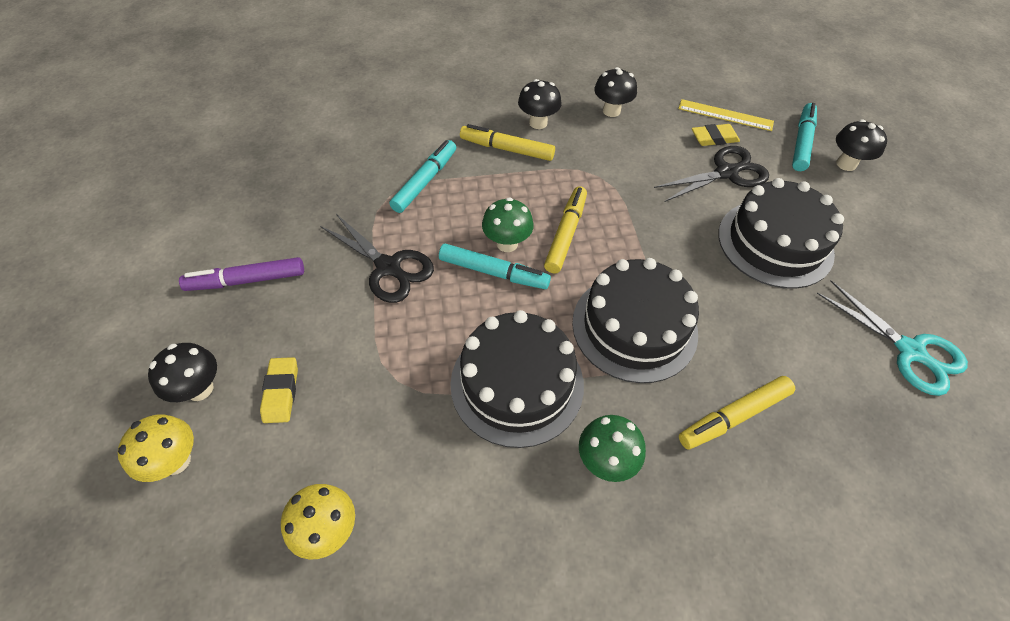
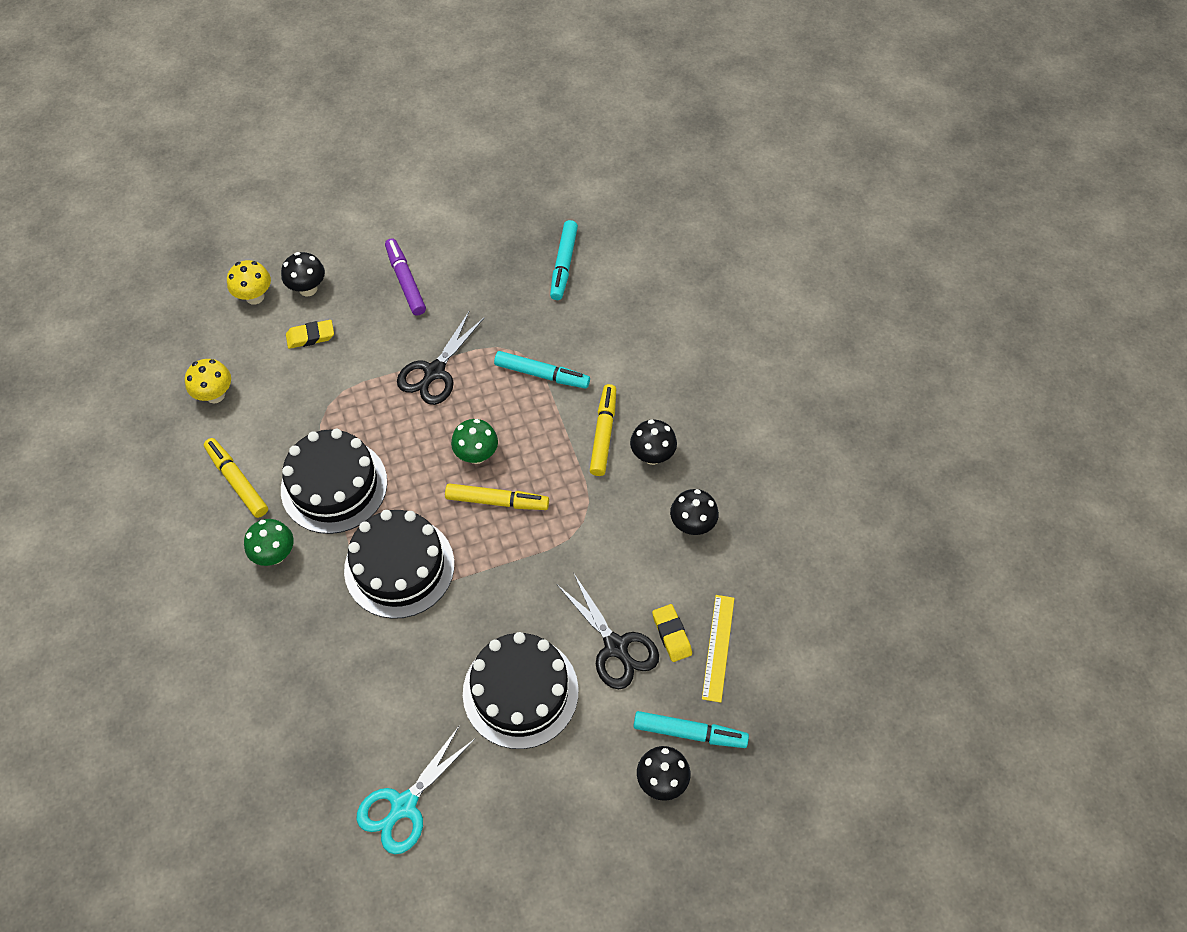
camera: 80 degrees right, 5 degrees up
(493, 272) = (442, 450): turquoise marker -> turquoise marker (564, 264)
(733, 416) = (321, 646): yellow marker -> yellow marker (237, 481)

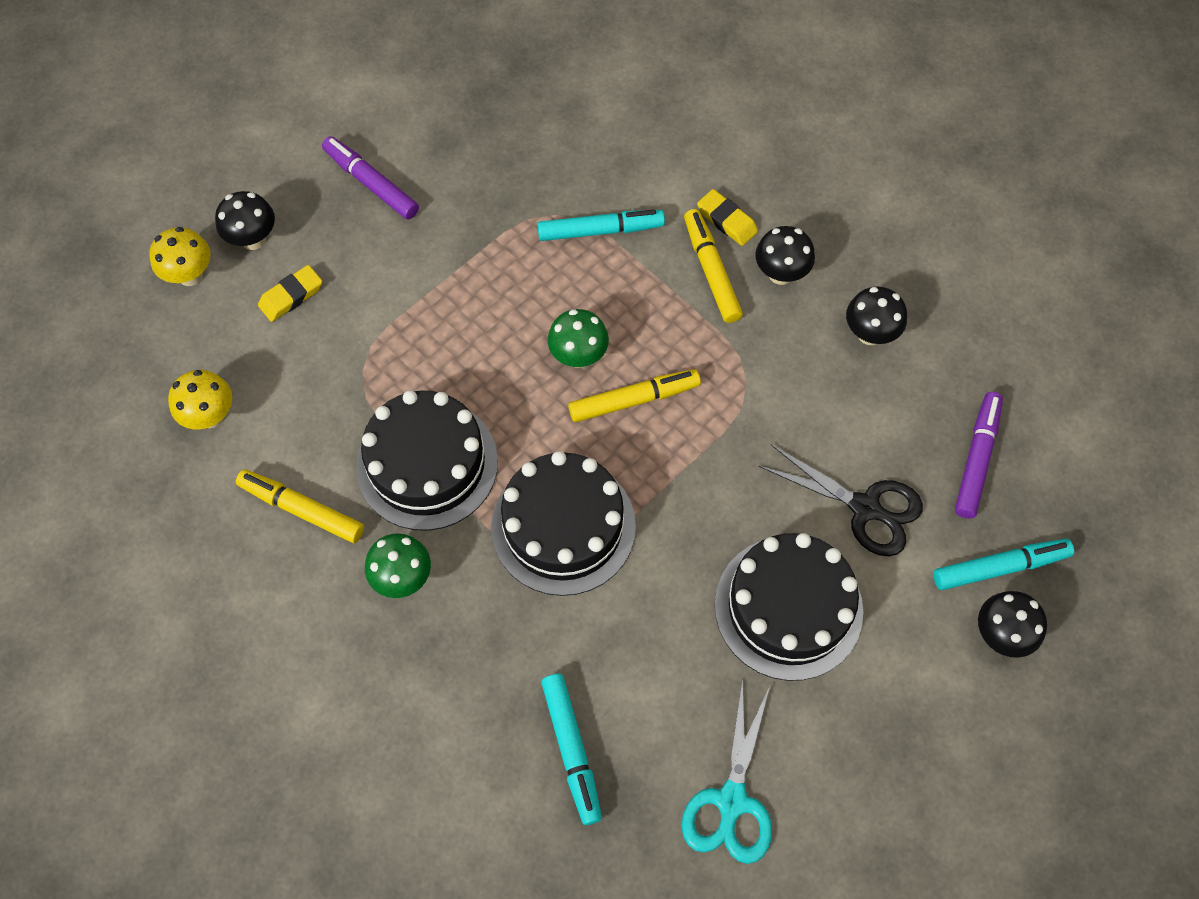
camera: 25 degrees left, 5 degrees up
(434, 372) = (470, 279): black scissors -> none
(564, 264) = (551, 92): turquoise marker -> turquoise marker (572, 750)
(671, 634) = (918, 467): yellow eraser -> yellow eraser (727, 220)
(718, 647) = (976, 458): yellow ruler -> purple marker

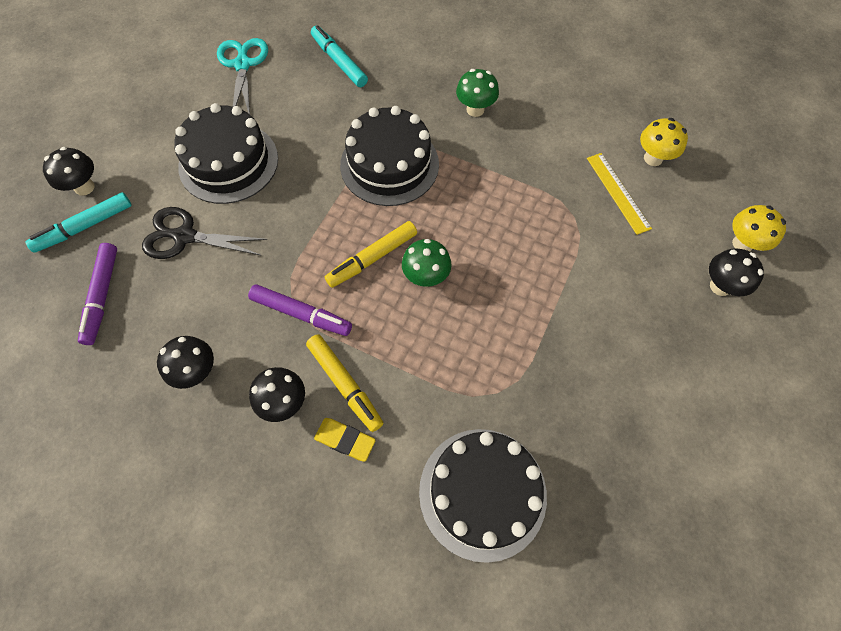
camera: 160 degrees right, 0 degrees up
(288, 384) = (618, 192): none -> yellow ruler
(291, 296) = (660, 252): yellow eraser -> none
(302, 509) = (558, 125): yellow marker -> none
(371, 183) = (665, 367): purple marker -> purple marker (301, 314)
(427, 464) = (496, 173): black cake -> black cake (482, 493)
(600, 230) = (452, 390): turquoise marker -> none

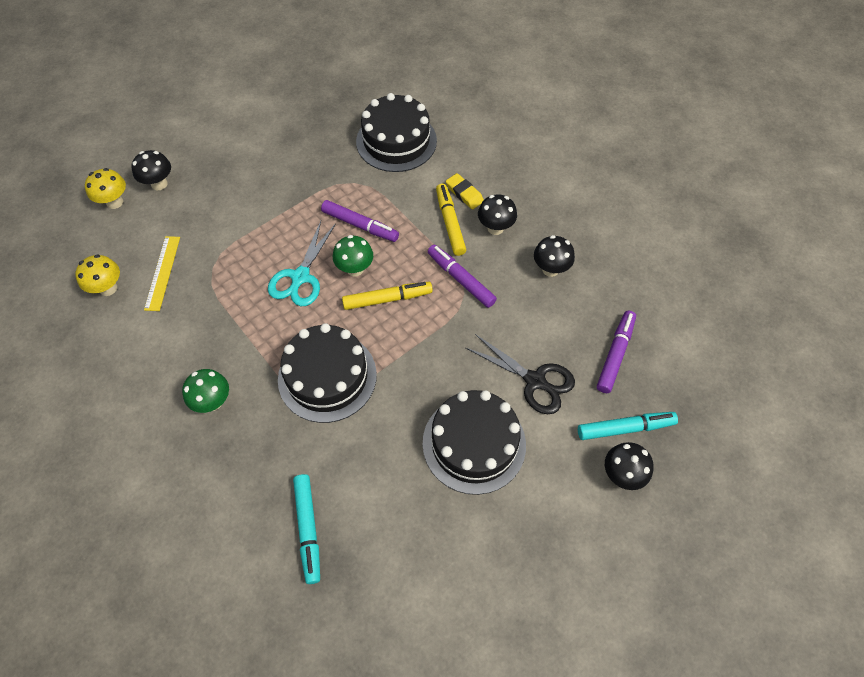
camera: 155 degrees left, 5 degrees down
(243, 64) = (416, 577): turquoise scissors -> turquoise scissors (300, 277)
(452, 333) = (360, 225): none -> purple marker

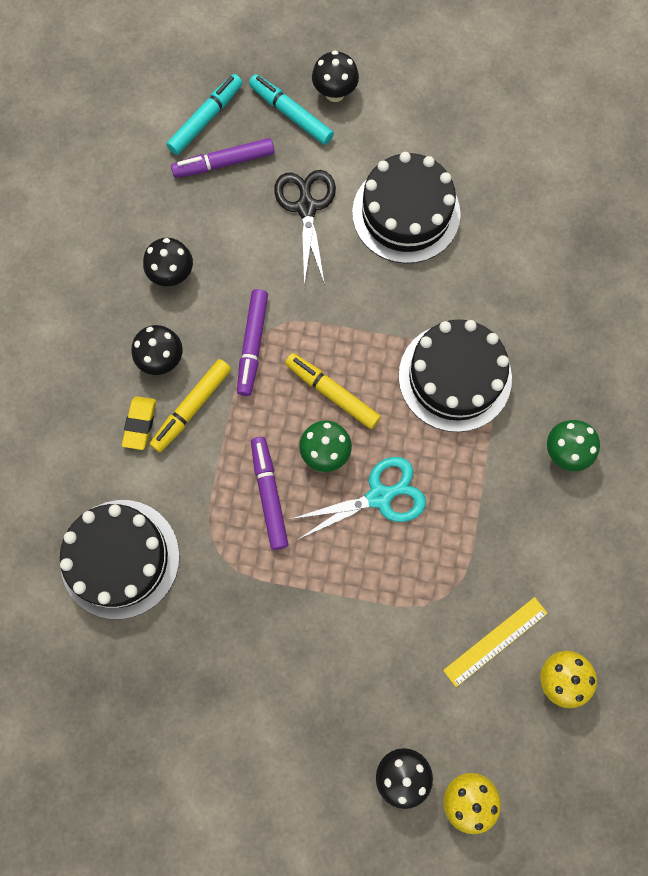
camera: 130 degrees left, 15 degrees up
(308, 529) = (585, 278): turquoise marker -> turquoise marker (206, 119)

